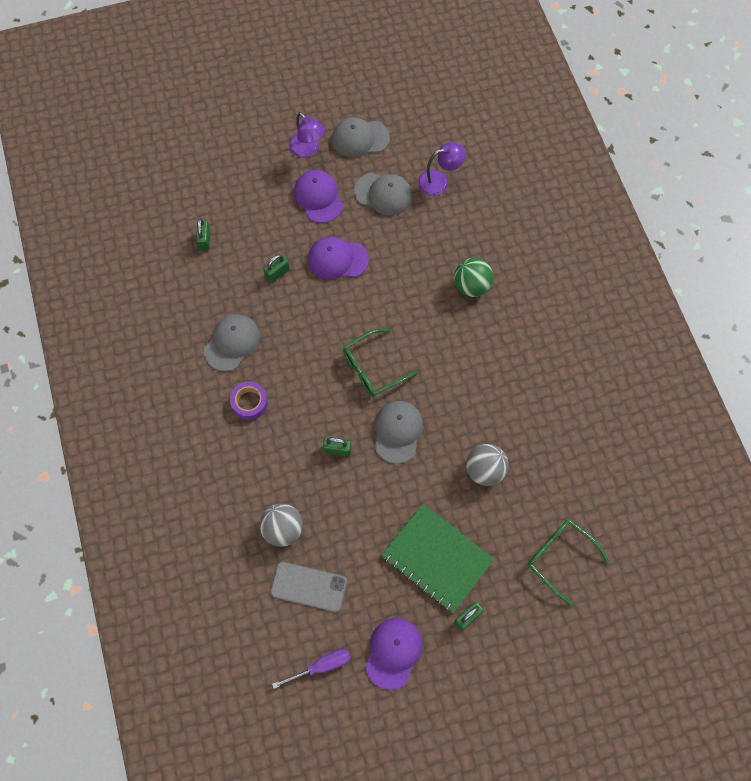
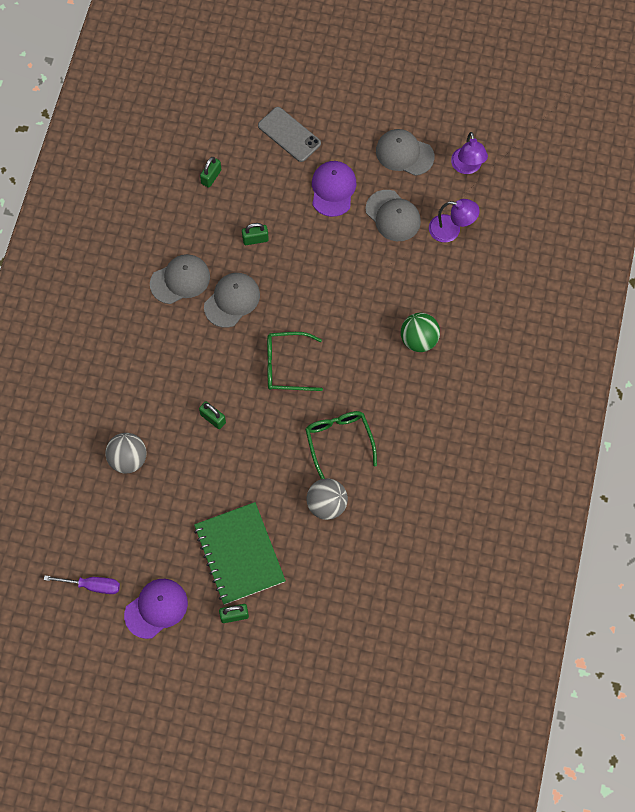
camera: 30 degrees right, 0 degrees up
(249, 403) = (164, 339): purple tape -> none
(307, 150) = (350, 141): purple lamp -> purple lamp (467, 167)
(308, 586) = (120, 517): grey phone -> grey phone (289, 134)
(338, 259) = (315, 254): purple cap -> none
(397, 432) = (273, 431): grey cap -> grey cap (232, 300)
(560, 557) = (343, 612): green glasses -> green glasses (339, 441)

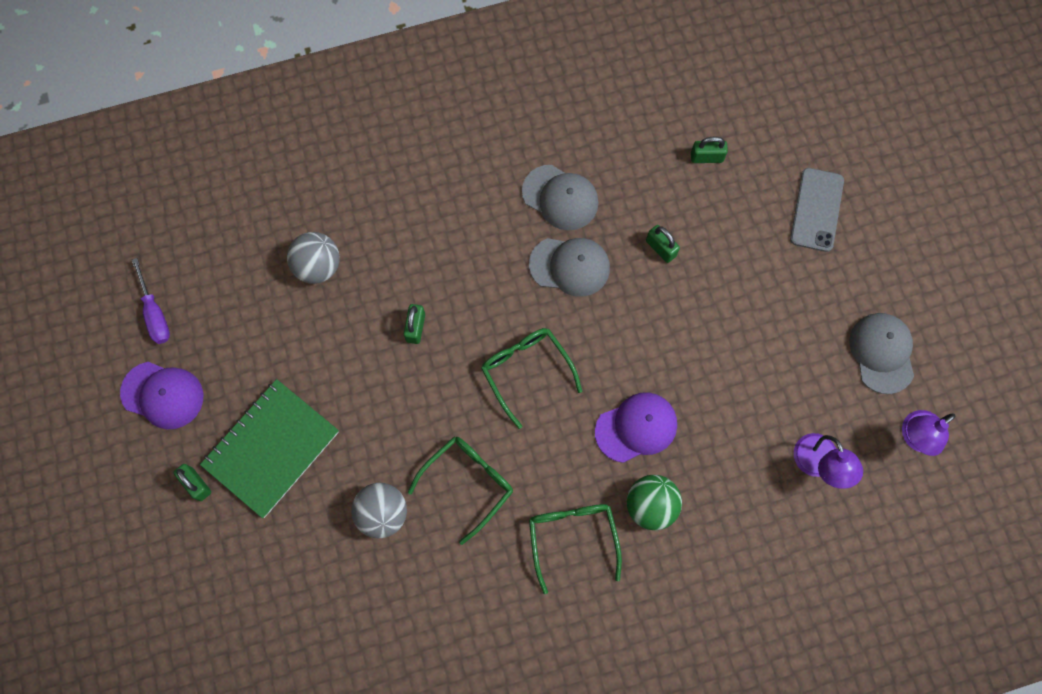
camera: 60 degrees right, 5 degrees up
(333, 189) = (780, 298): purple cap -> purple cap (636, 427)
(393, 216) = (791, 385): grey cap -> none
(411, 397) = (572, 537): none -> green glasses

